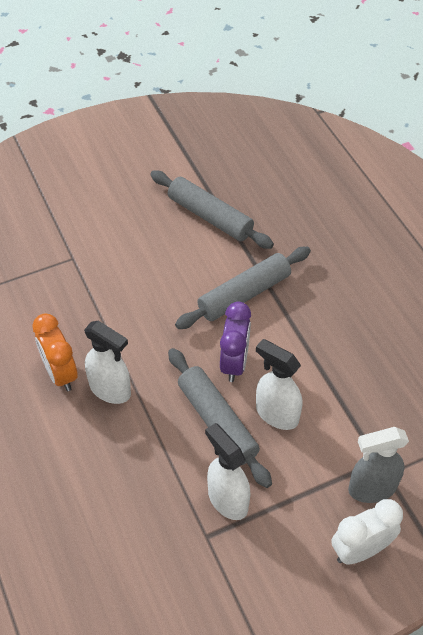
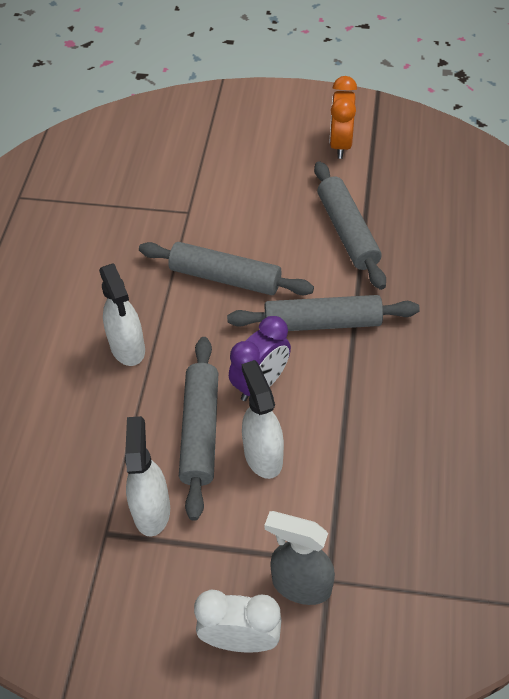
camera: 35 degrees right, 0 degrees up
(60, 373) = (96, 310): orange clock -> orange clock (340, 145)
(144, 296) = (225, 278): none -> grey rolling pin

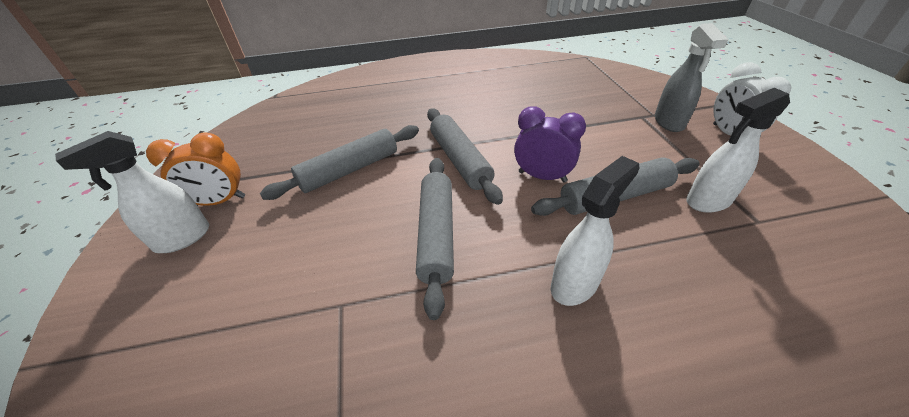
camera: 110 degrees left, 10 degrees down
(263, 455) = (602, 159): white spray bottle -> white spray bottle (182, 238)

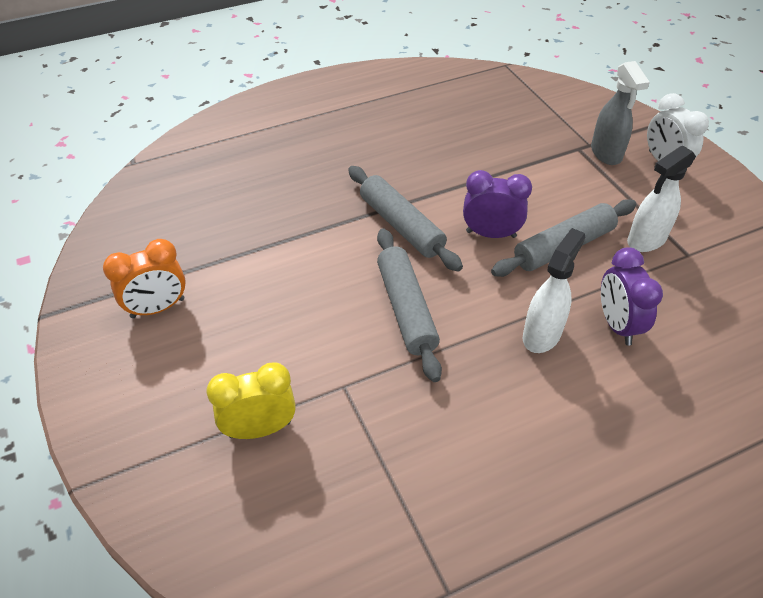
camera: 15 degrees left, 5 degrees up
(182, 238) = (144, 353): white spray bottle -> none
(233, 337) = (260, 429): none -> yellow clock
(349, 170) = (285, 252): grey rolling pin -> none
(668, 287) = (617, 325): none -> purple clock

